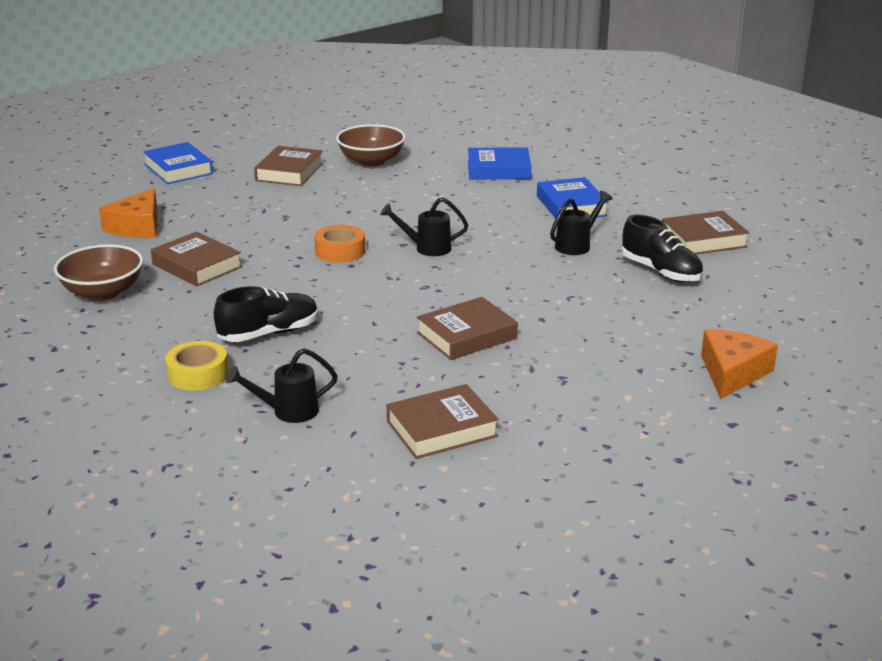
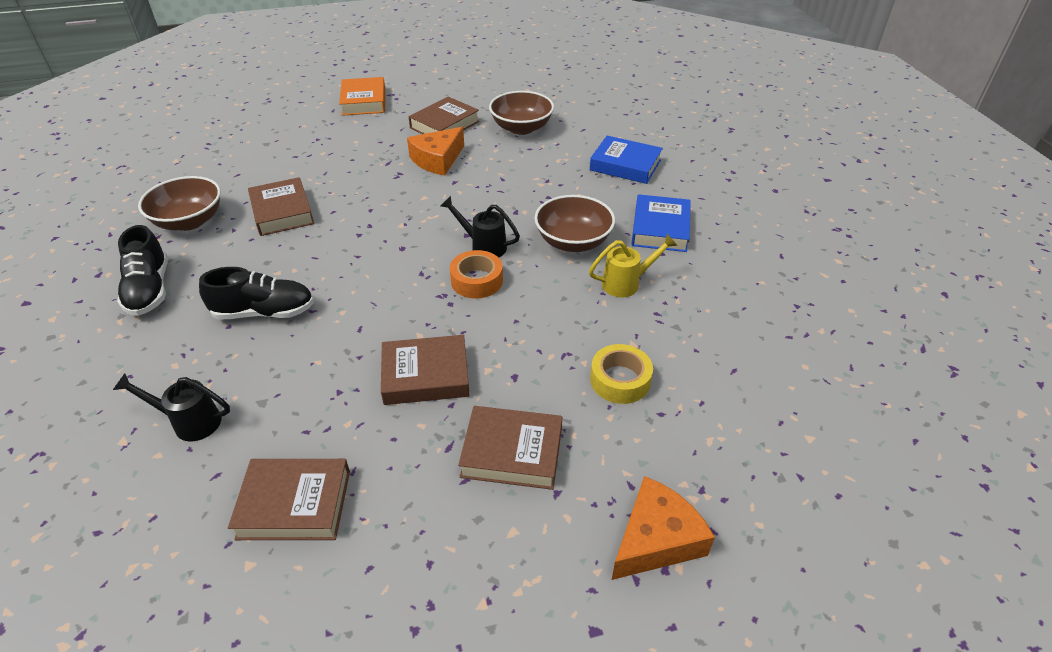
camera: 25 degrees right, 15 degrees up
(137, 227) = (279, 155): orange cheese -> orange cheese (437, 160)
(178, 169) = (363, 101): blue book -> orange book
(198, 374) = (166, 344): yellow tape -> yellow tape (620, 380)
(340, 251) = (407, 228): orange tape -> orange tape (477, 281)
(504, 229) = (573, 242): none -> brown bowl
(577, 245) = (627, 283): black watering can -> yellow watering can
(660, 272) = (686, 348): black shoe -> black shoe (149, 289)
(703, 240) = (765, 315): brown book -> brown book (512, 452)

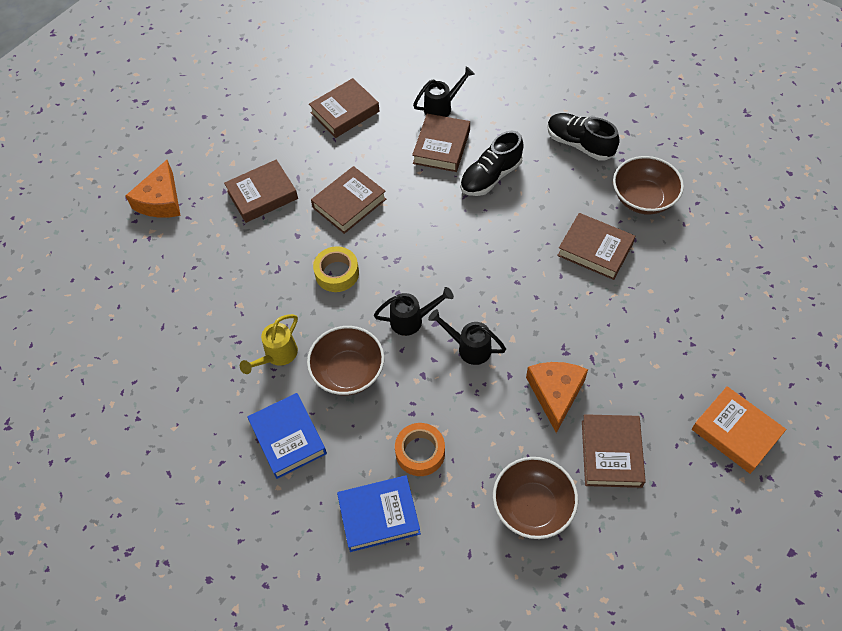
camera: 145 degrees right, 15 degrees up
(259, 374) = (441, 147): none -> brown book
(461, 208) = (468, 347): none -> black watering can
(477, 281) = (385, 286): orange tape -> orange tape (420, 452)
(620, 380) = (231, 273): yellow tape -> yellow tape (337, 273)

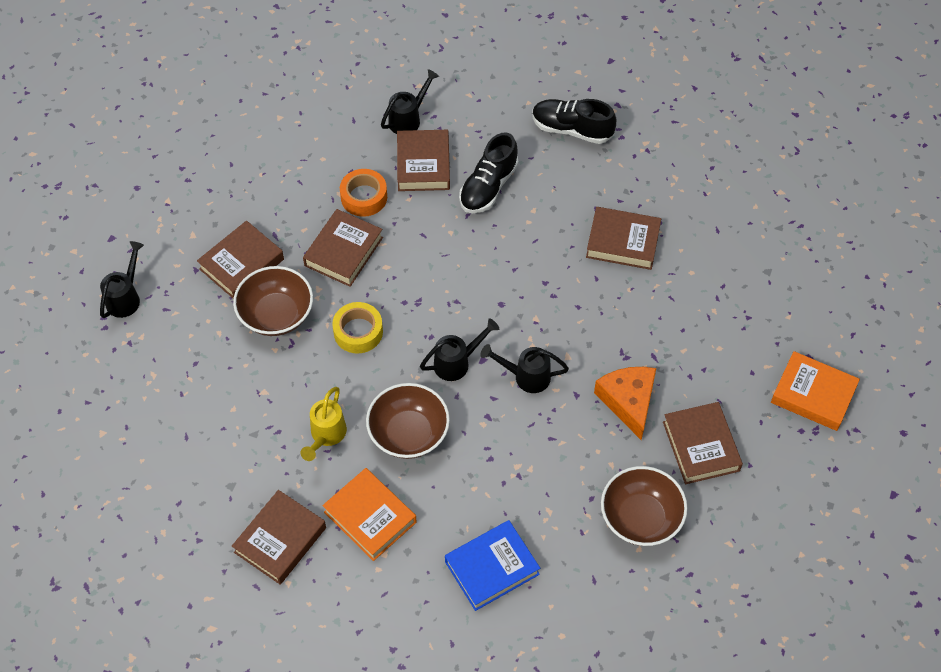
camera: 20 degrees left, 0 degrees up
(161, 200) = (126, 297): orange cheese -> black watering can
(288, 438) = (370, 517): blue book -> orange book
(345, 112) = (300, 147): brown book -> brown book (280, 540)
(420, 452) = (512, 495): orange tape -> orange tape (364, 197)
(643, 199) = (656, 175): brown bowl -> brown bowl (276, 314)

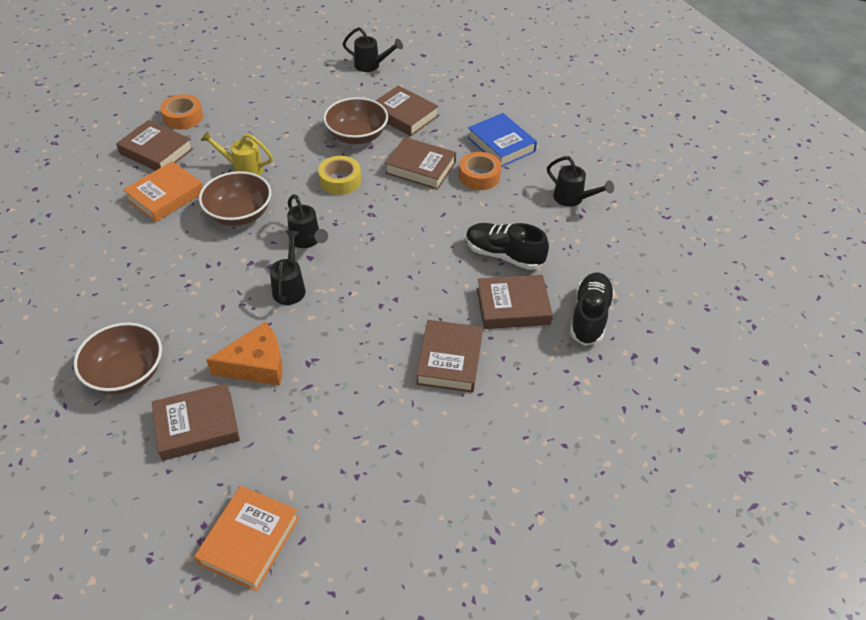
camera: 85 degrees right, 10 degrees down
(209, 516) = (183, 117): none -> orange tape
(423, 164) = (522, 210): brown book -> brown book (513, 306)
(492, 568) = (102, 269): blue book -> blue book (501, 144)

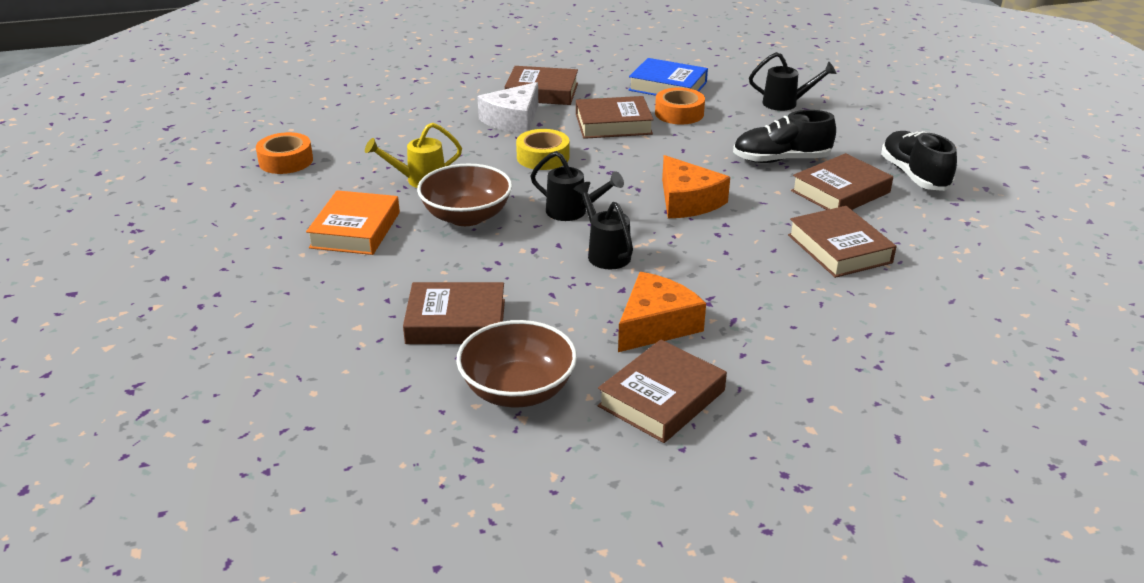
camera: 30 degrees left, 15 degrees down
(156, 151) = (290, 197): brown book -> brown book (456, 321)
(249, 541) = (849, 463): orange book -> none
(357, 136) = (513, 120): brown bowl -> white cheese
(371, 65) = (454, 65): black watering can -> none
(393, 265) = (687, 201): none -> orange cheese

